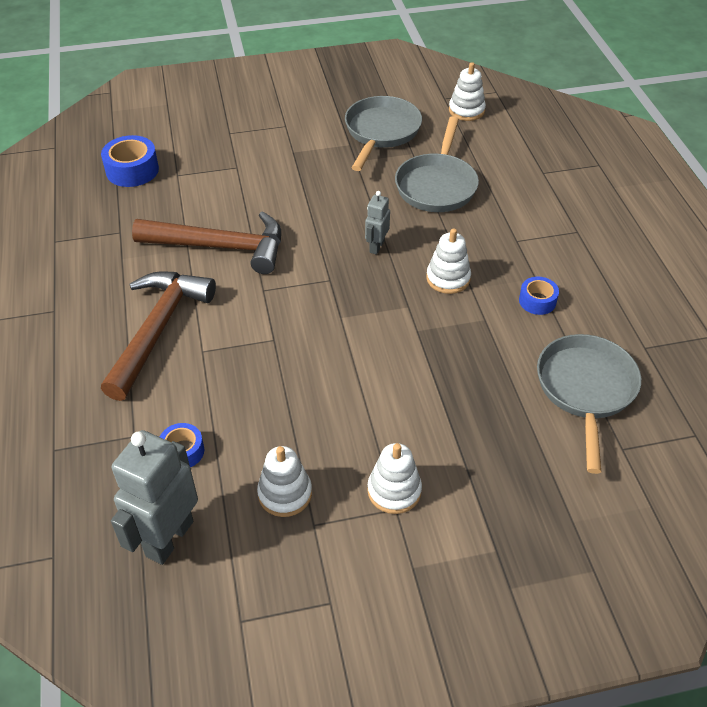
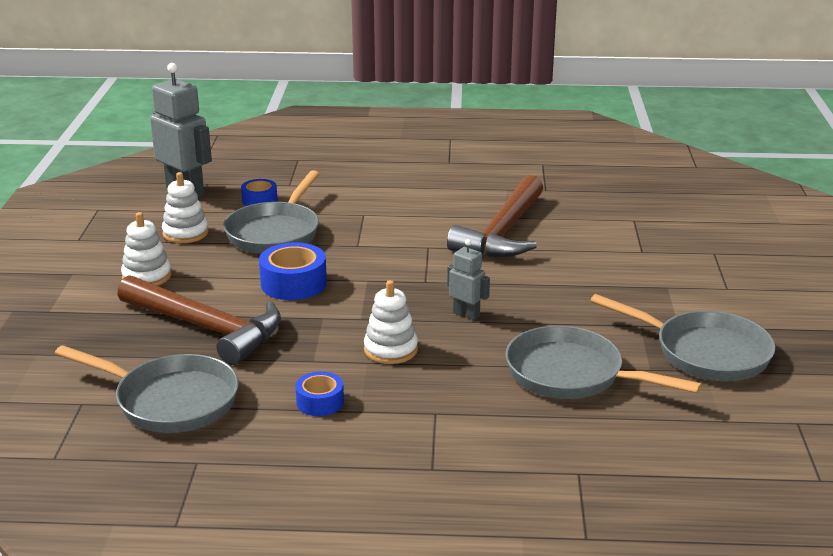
camera: 105 degrees right, 20 degrees down
(132, 170) = (647, 199): blue tape -> blue tape (293, 283)
(158, 329) = (401, 199): brown hammer -> brown hammer (207, 328)
(263, 411) = (275, 232): none -> grey pan
(466, 110) = (759, 436): white stacking toy -> none

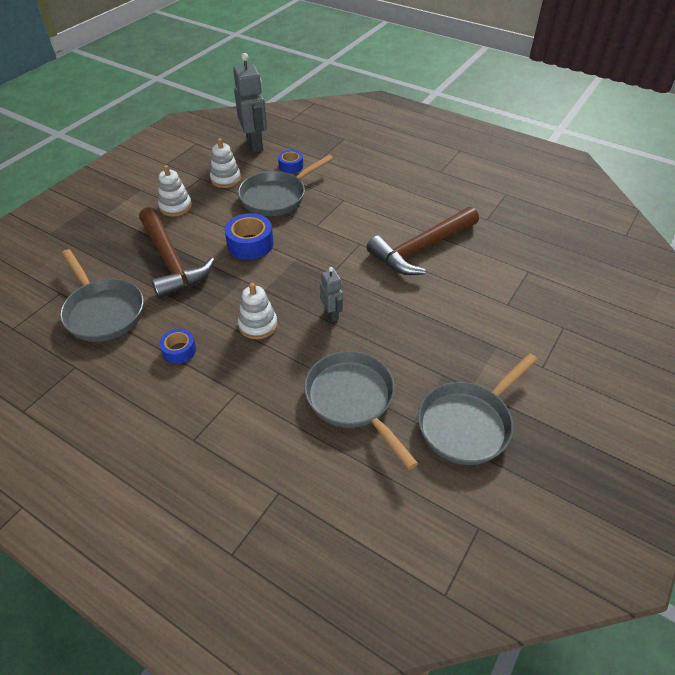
camera: 30 degrees right, 20 degrees up
(705, 353) = (467, 423): grey pan -> grey pan turned 75 degrees clockwise

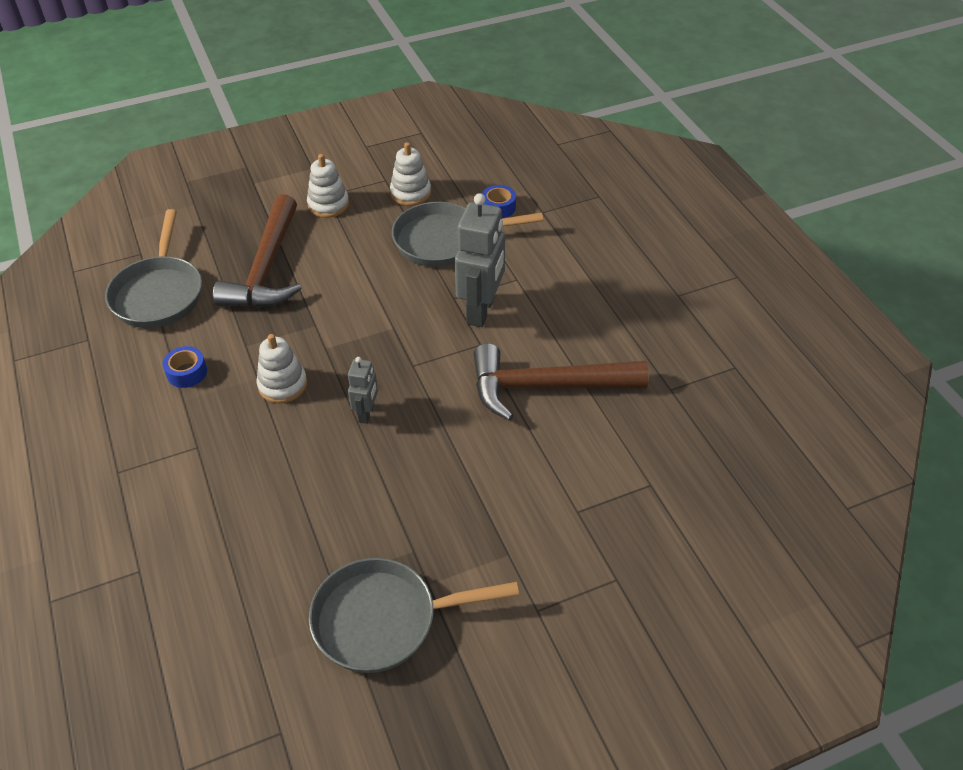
camera: 35 degrees right, 0 degrees up
(250, 244) = (362, 286): blue tape -> none
(255, 144) = (484, 161): grey robot -> grey robot (481, 311)
(353, 400) = (295, 521): grey pan -> none

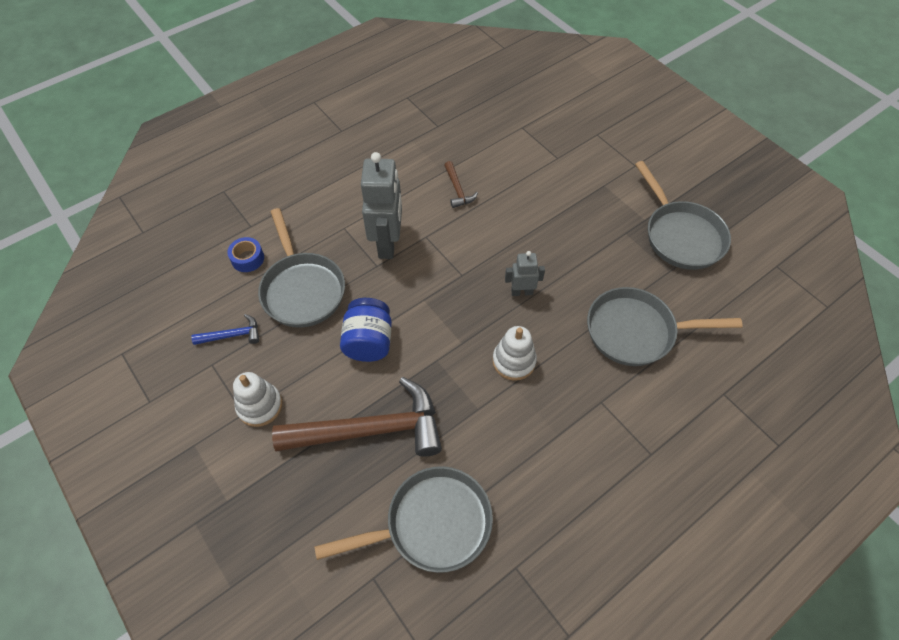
camera: 105 degrees left, 10 degrees up
(187, 372) = (526, 446): blue tape -> none
(262, 509) = (636, 331): none -> grey pan
(360, 279) = (369, 342): none -> blue jar
(410, 193) = (232, 335): white stacking toy -> blue hammer
(481, 311) = (388, 243): grey robot -> grey robot turned 90 degrees clockwise
(545, 387) = (458, 190): brown hammer -> brown hammer, size x0.44

